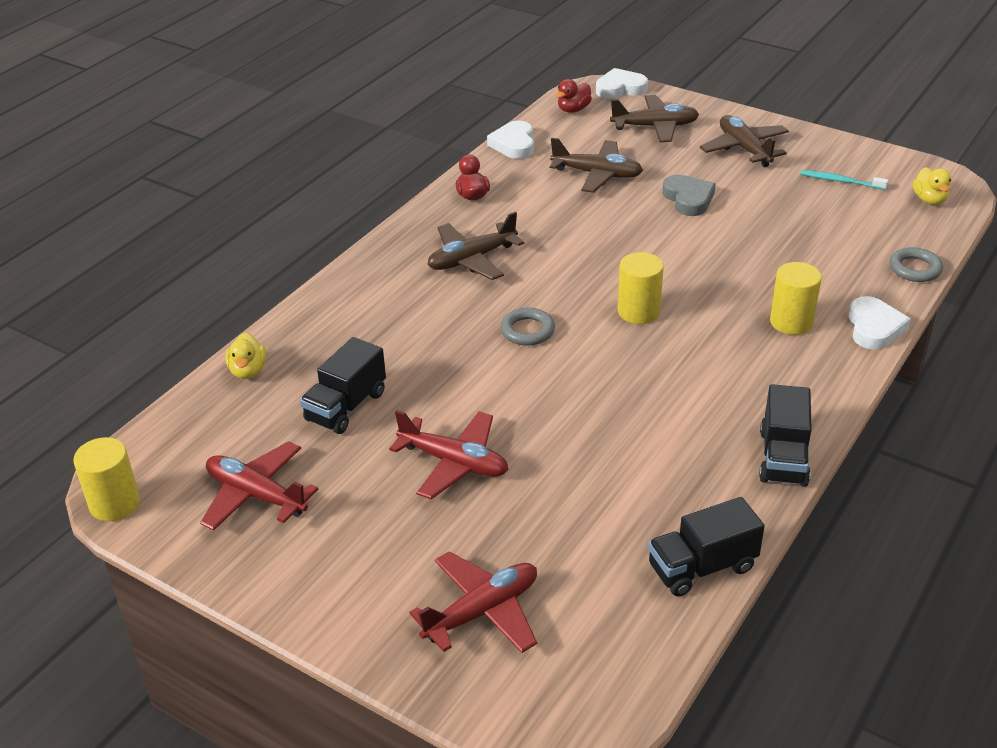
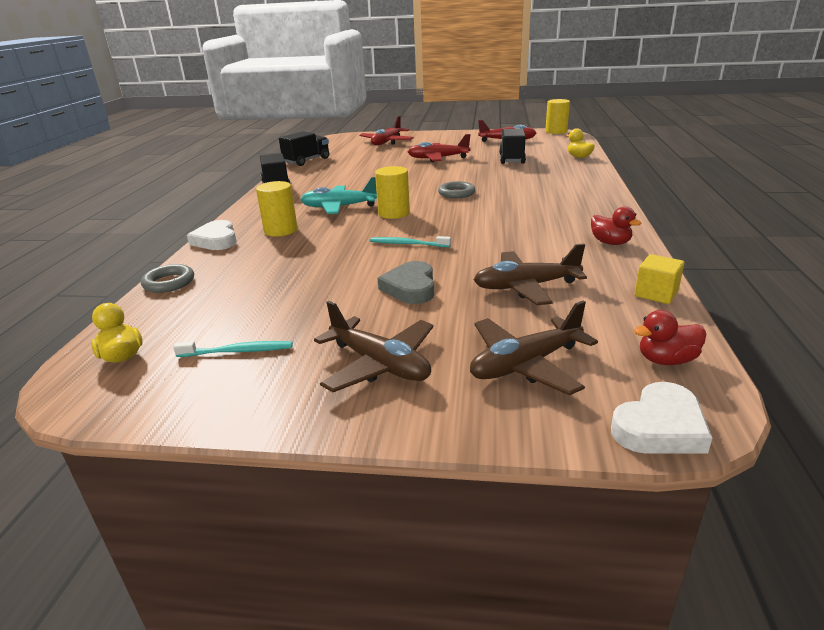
camera: 155 degrees right, 10 degrees down
(472, 259) = (541, 211): brown plane -> none
(514, 144) = (656, 294): white heart -> yellow cube
(573, 109) = (666, 360): red duck -> red duck turned 120 degrees counterclockwise
(657, 252) = (407, 244): none -> turquoise toothbrush
(688, 199) = (410, 287): grey heart -> grey heart turned 45 degrees clockwise
(701, 351) = (339, 207): none -> turquoise plane

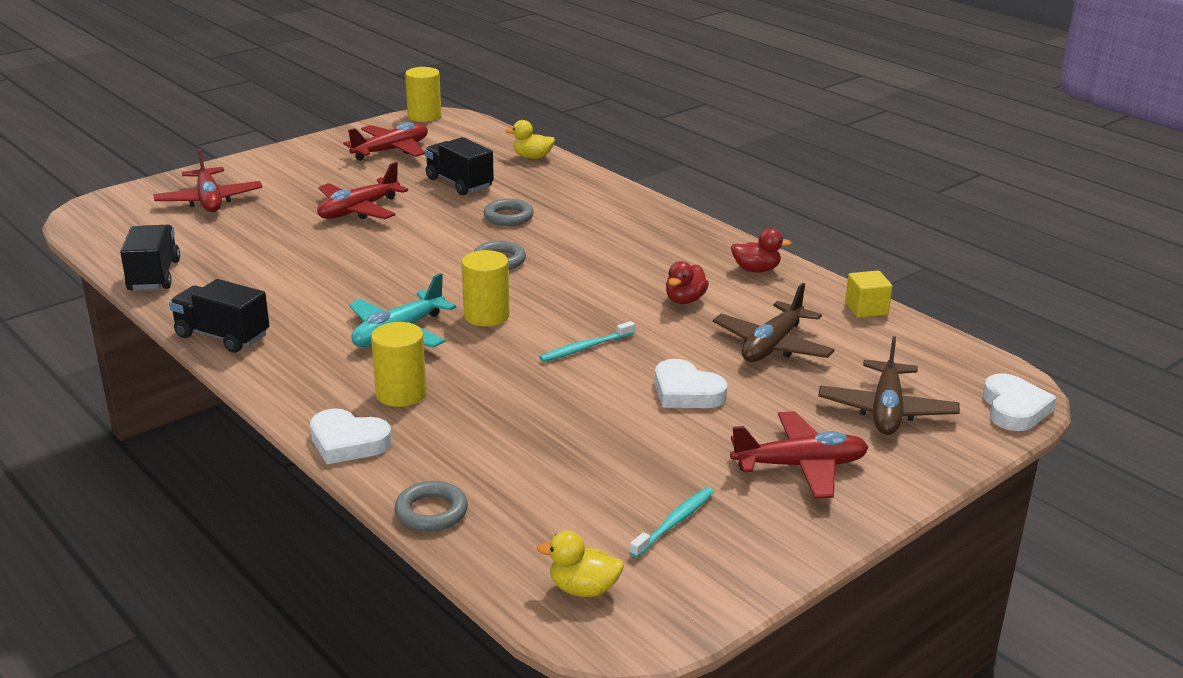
camera: 50 degrees left, 0 degrees up
(379, 364) = (800, 466): brown plane -> red plane
(410, 287) = (686, 392): grey heart -> white heart
(505, 177) = (508, 217): none -> grey ring
(666, 360) = (952, 361): red duck -> red duck (685, 300)

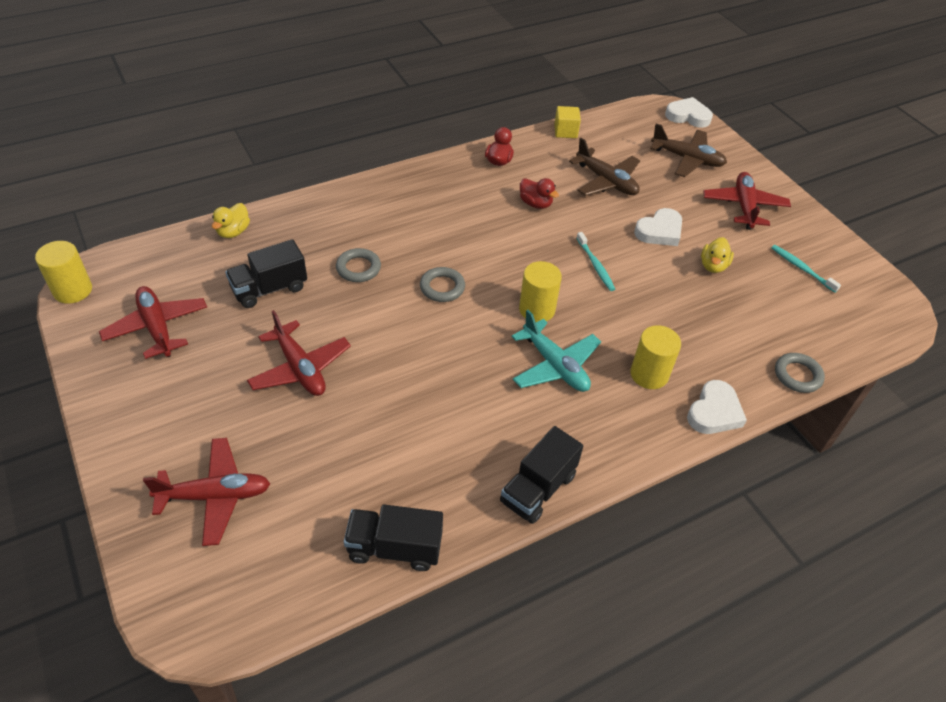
camera: 80 degrees left, 20 degrees up
(583, 589) = (867, 318): yellow duck -> yellow duck (713, 266)

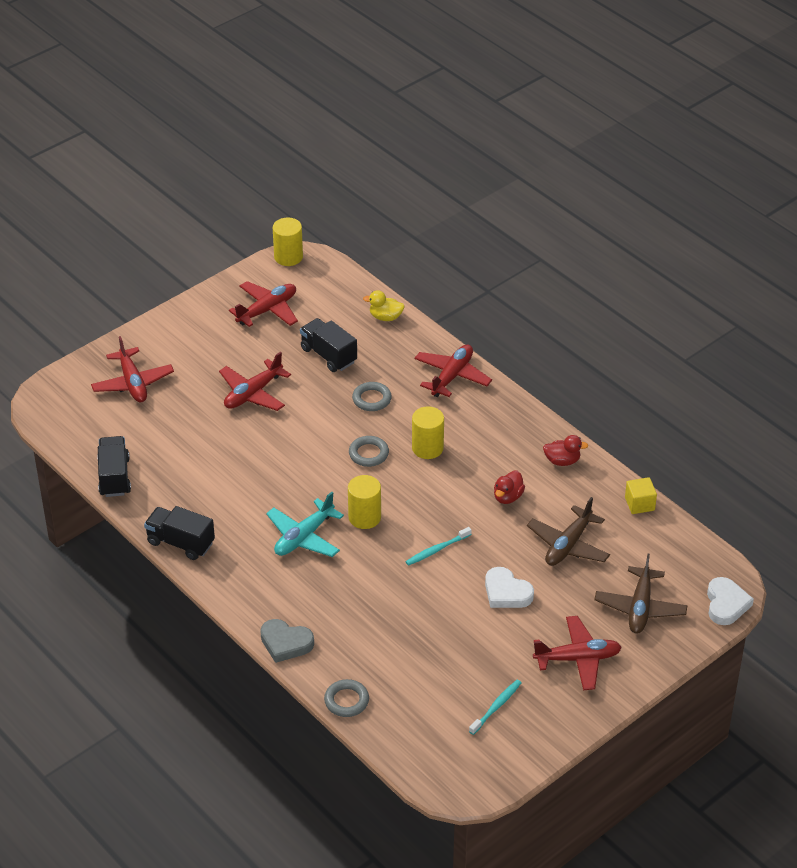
camera: 80 degrees right, 5 degrees down
(352, 204) = (452, 376): none -> red plane
(649, 374) = (314, 598): yellow cylinder -> yellow cylinder (427, 448)
(713, 266) = (471, 636): yellow duck -> none
(714, 412) = (285, 643): white heart -> grey heart

